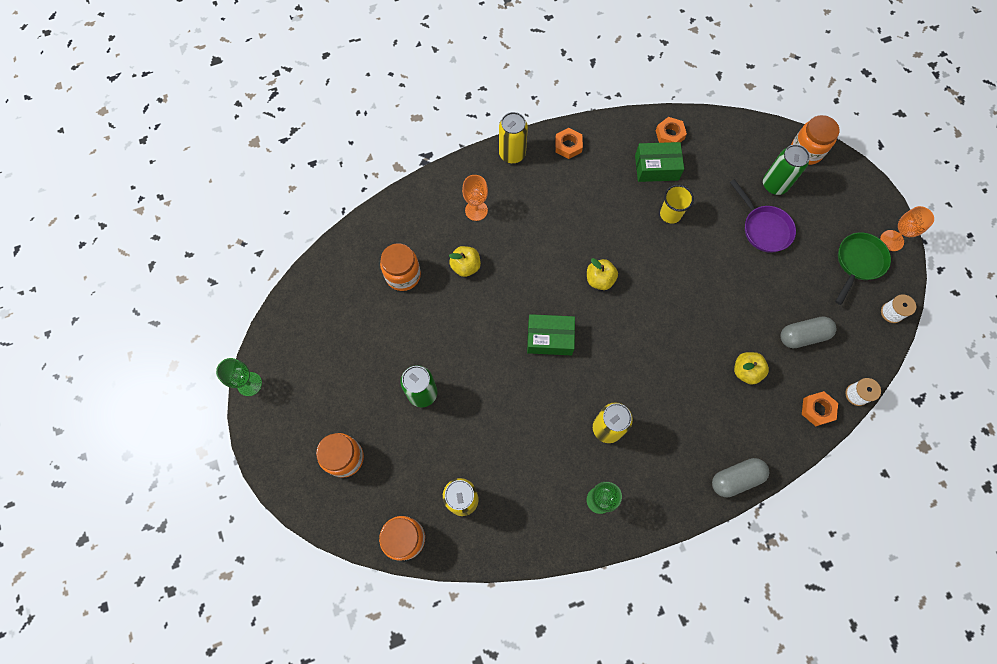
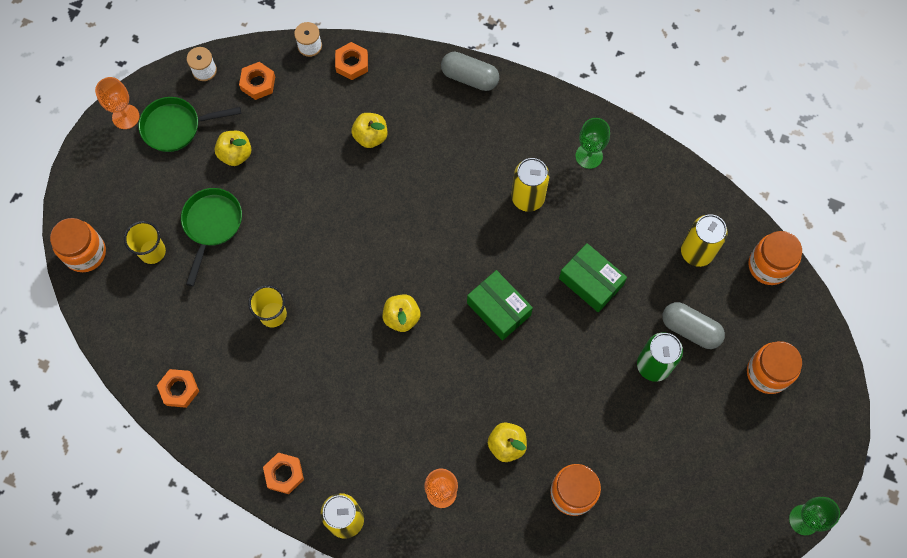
camera: 135 degrees left, 0 degrees up
(656, 167) = (231, 369): green box -> green box (591, 282)
(763, 228) = (211, 225): purple pan -> green pan
(774, 185) = (152, 251): green can -> yellow cup
(803, 336) = (294, 119): grey capsule -> grey capsule (690, 329)
(805, 280) = (235, 154): none -> yellow apple
(852, 337) = (258, 83): none -> orange nut

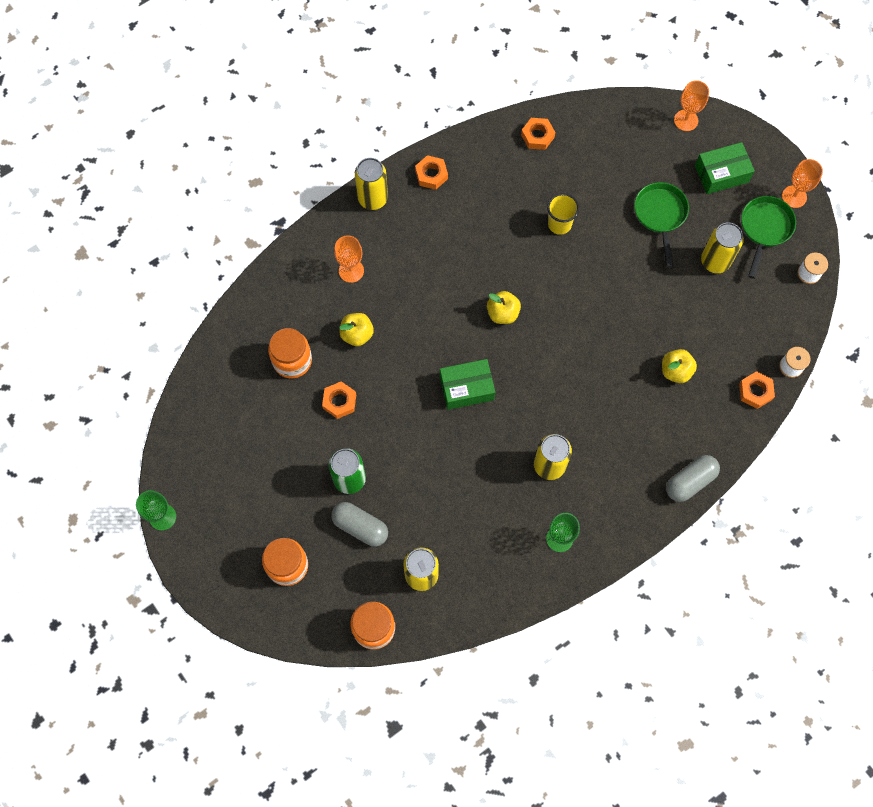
camera: 120 degrees right, 0 degrees up
(85, 253) = (686, 120): orange jar -> orange goblet
(152, 251) = (661, 165): yellow cup -> none
(211, 225) = (660, 215): green pan -> green pan turned 135 degrees counterclockwise
(235, 154) = (715, 261): yellow apple -> yellow can
(258, 83) = (774, 308): orange nut -> orange nut (339, 401)
(591, 282) = (447, 472): green box -> green box (721, 174)
(690, 329) = (360, 527): grey capsule -> grey capsule turned 60 degrees clockwise

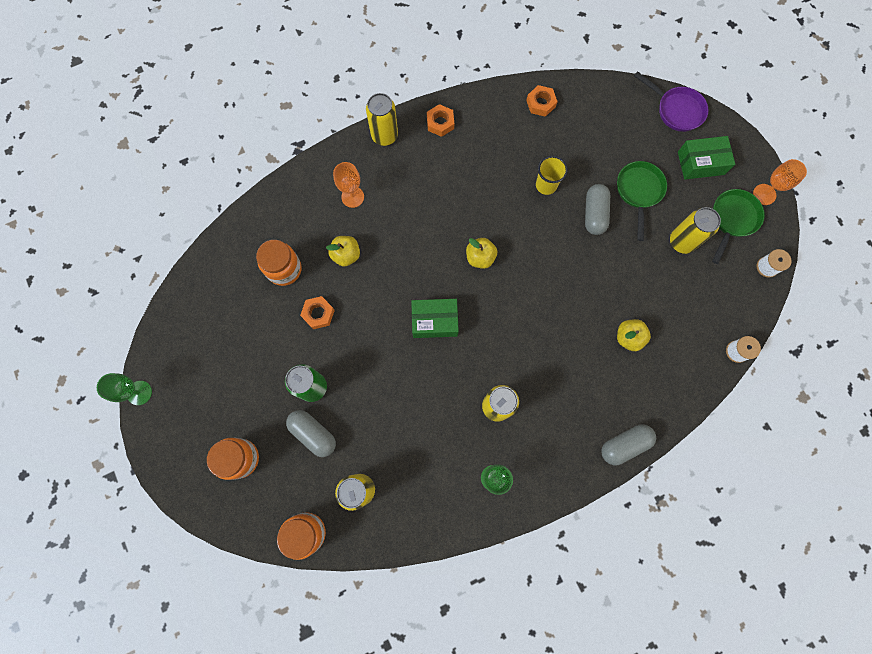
camera: 10 degrees right, 5 degrees up
(617, 247) = (594, 214): none -> grey capsule
(686, 120) = (676, 110): orange goblet -> purple pan
(755, 391) = (699, 370): orange nut -> none

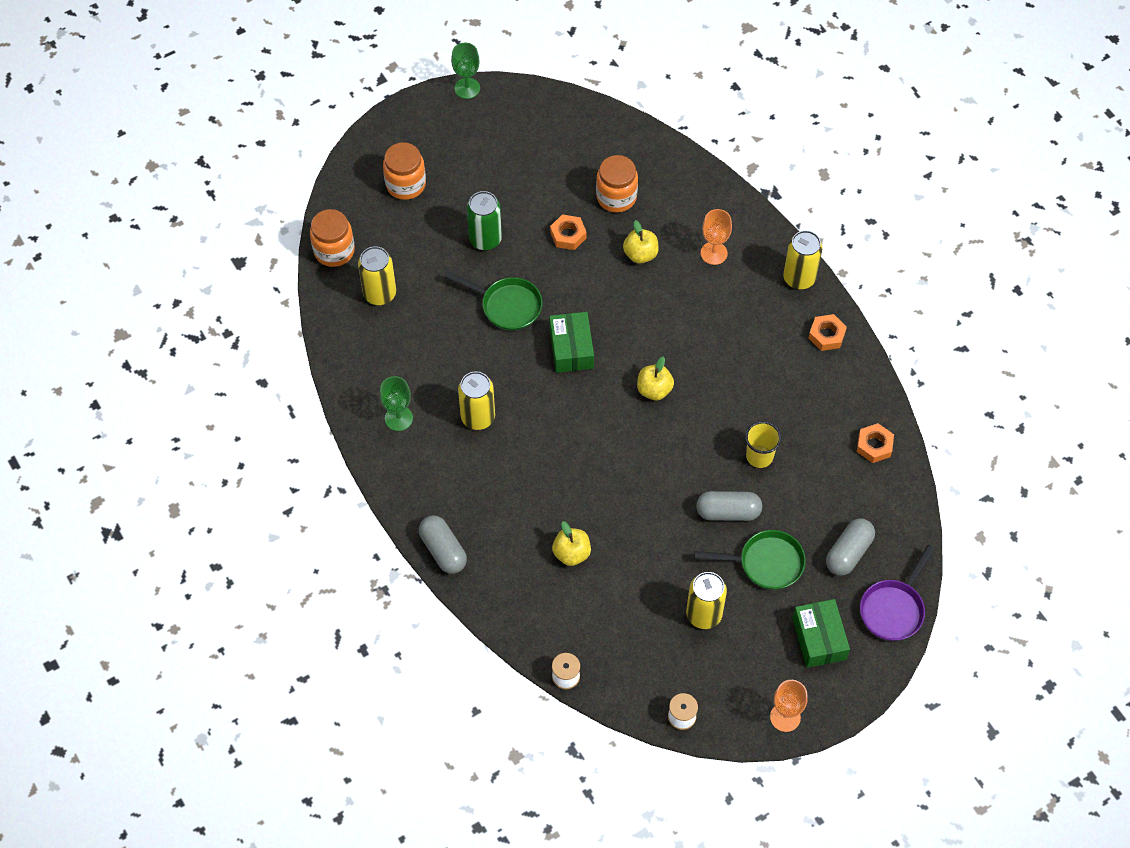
camera: 85 degrees right, 15 degrees down
(313, 434) = (435, 245): grey capsule -> grey capsule (848, 553)
(732, 220) = (743, 676): green pan -> green pan (507, 306)

